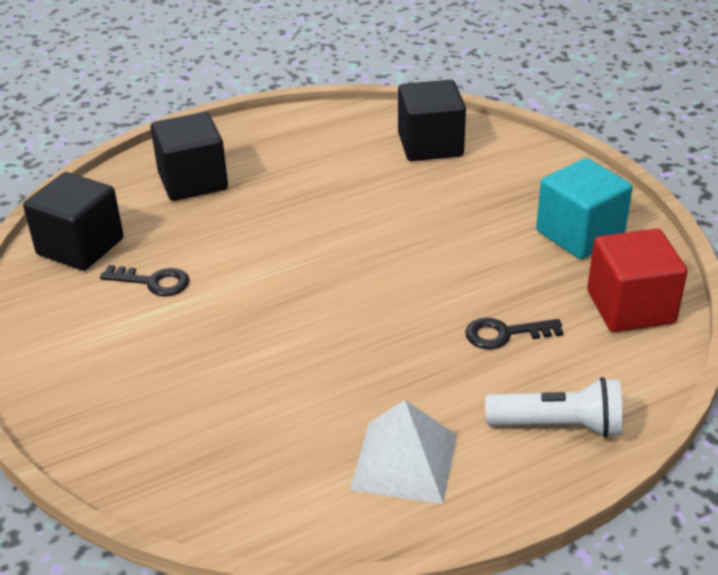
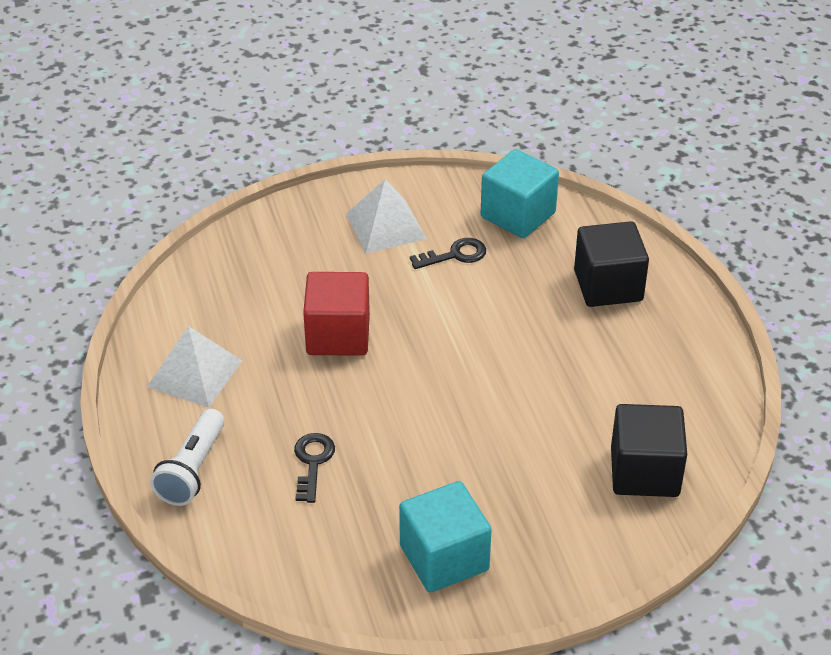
camera: 100 degrees right, 5 degrees up
(80, 247) = (518, 215): black cube -> turquoise cube
(102, 343) = (385, 226): none -> white pyramid
(153, 282) = (455, 255): black key -> black key turned 135 degrees counterclockwise
(630, 307) = (317, 563): red cube -> red cube (338, 335)

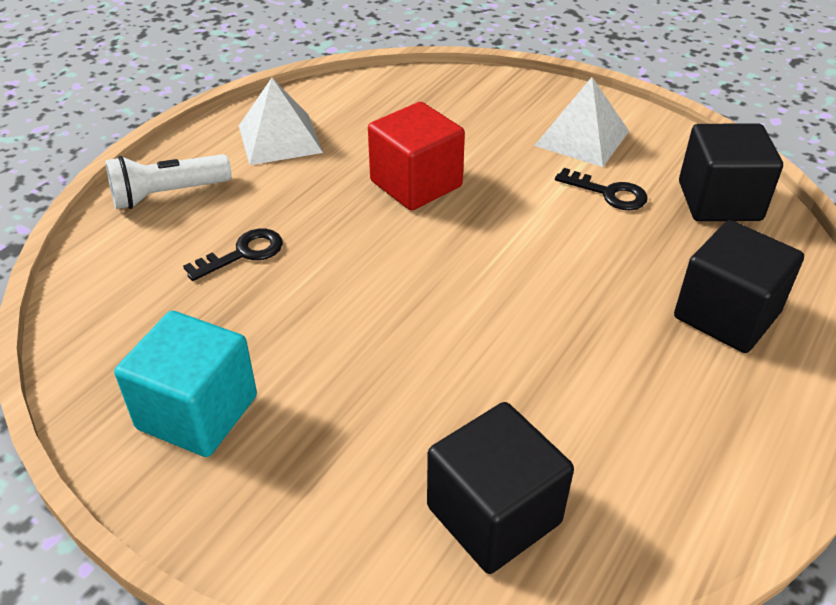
camera: 50 degrees right, 0 degrees up
(518, 215) = (719, 201): turquoise cube -> black cube

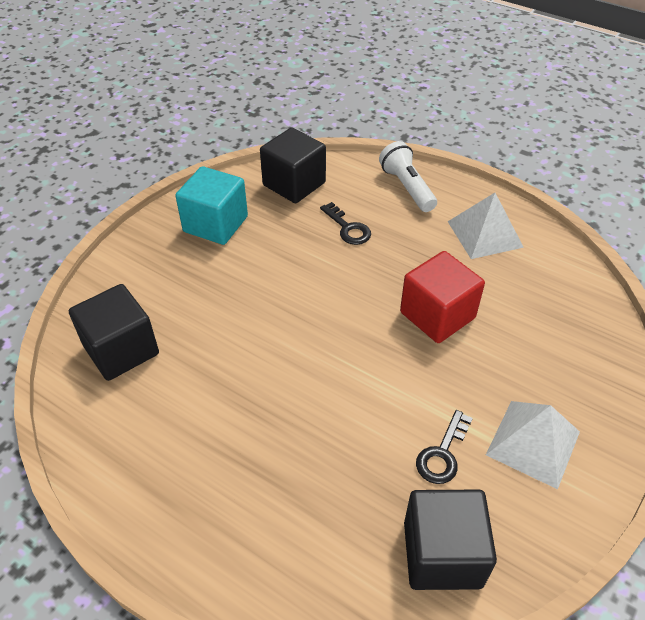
camera: 90 degrees right, 5 degrees up
(726, 315) = (277, 520): black cube -> black cube (294, 184)

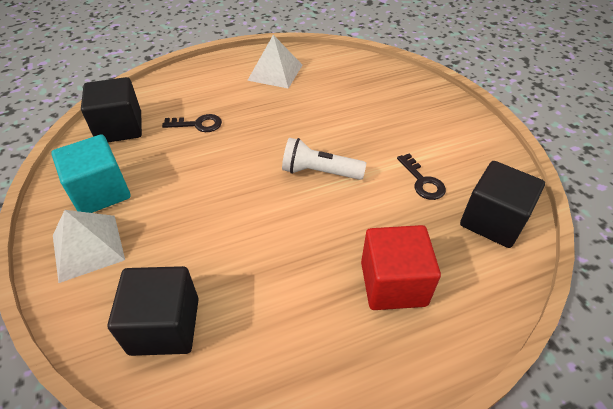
camera: 55 degrees left, 0 degrees up
(407, 187) = (197, 80): white flashlight -> white flashlight (319, 172)
(437, 315) = (317, 126): red cube -> red cube (393, 283)
(533, 443) = (442, 140): white pyramid -> white pyramid (88, 247)

